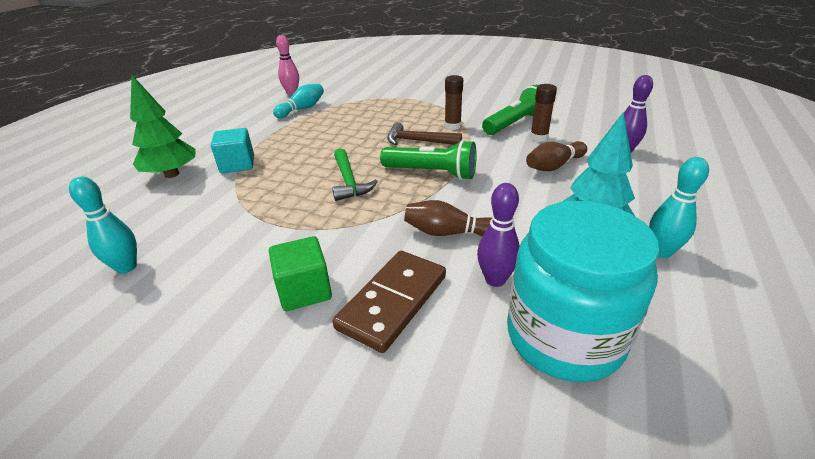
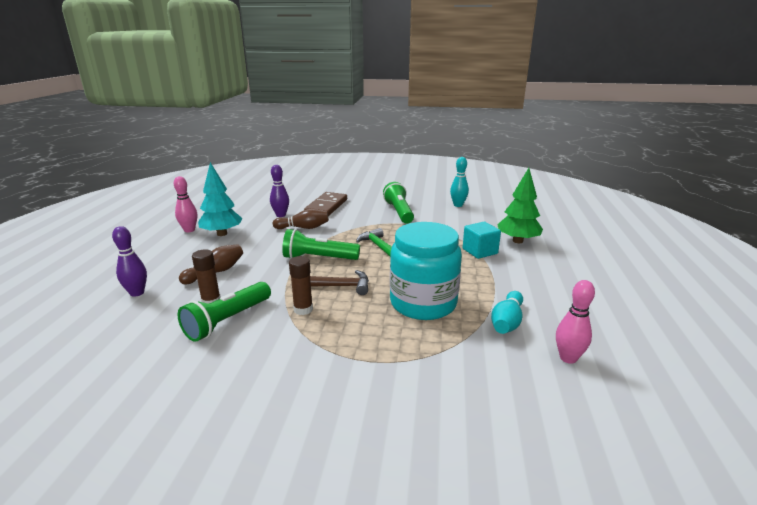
camera: 165 degrees right, 10 degrees down
(258, 258) = (399, 212): none -> green flashlight
(304, 290) = (367, 206): green cube -> none
(564, 337) = (257, 205): turquoise jar -> turquoise jar (423, 303)
(661, 252) = (189, 230): turquoise bowling pin -> pink bowling pin

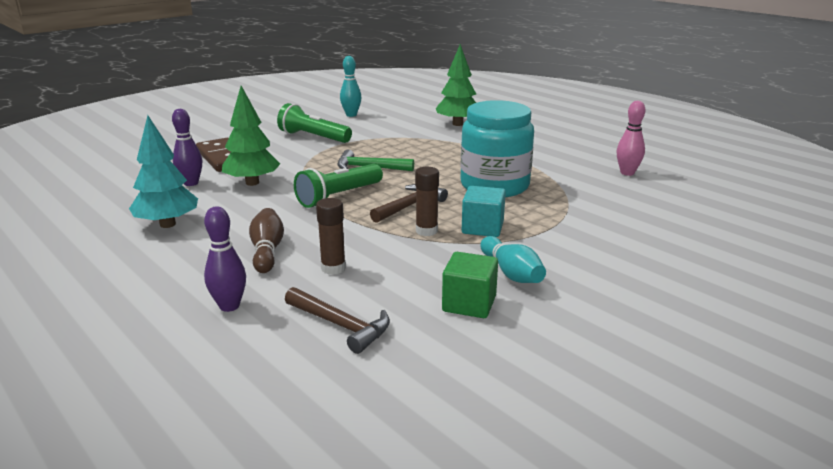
camera: 50 degrees left, 0 degrees up
(135, 337) = (341, 325): none -> brown hammer
(189, 230) = (108, 240): pink bowling pin -> none
(200, 376) = (469, 304): none -> green cube
(227, 321) = (388, 269): green flashlight -> none
(303, 228) = (252, 183): brown bowling pin -> green tree
(480, 251) = (450, 140): turquoise cube -> turquoise cube (482, 228)
(507, 322) = (563, 171): turquoise bowling pin -> turquoise bowling pin (511, 273)

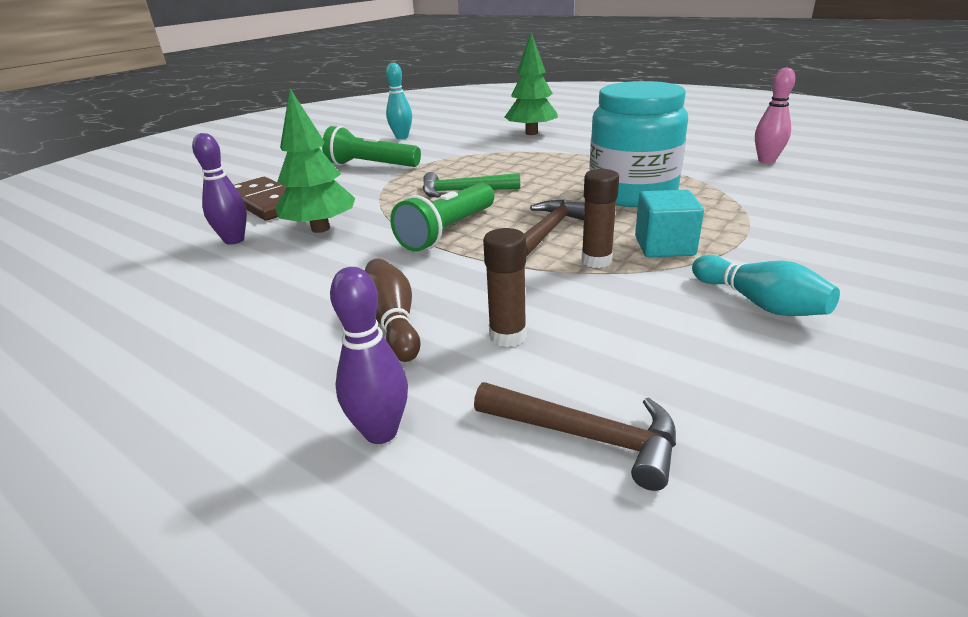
camera: 10 degrees left, 5 degrees up
(167, 224) = (221, 304): turquoise tree -> none
(469, 304) = (747, 361): green cube -> none

